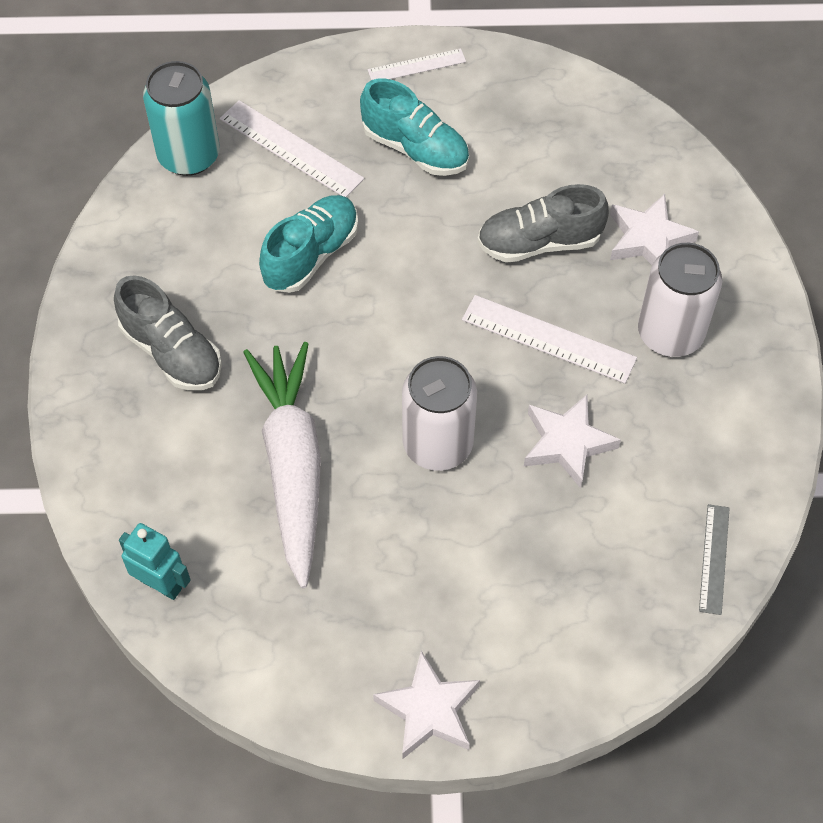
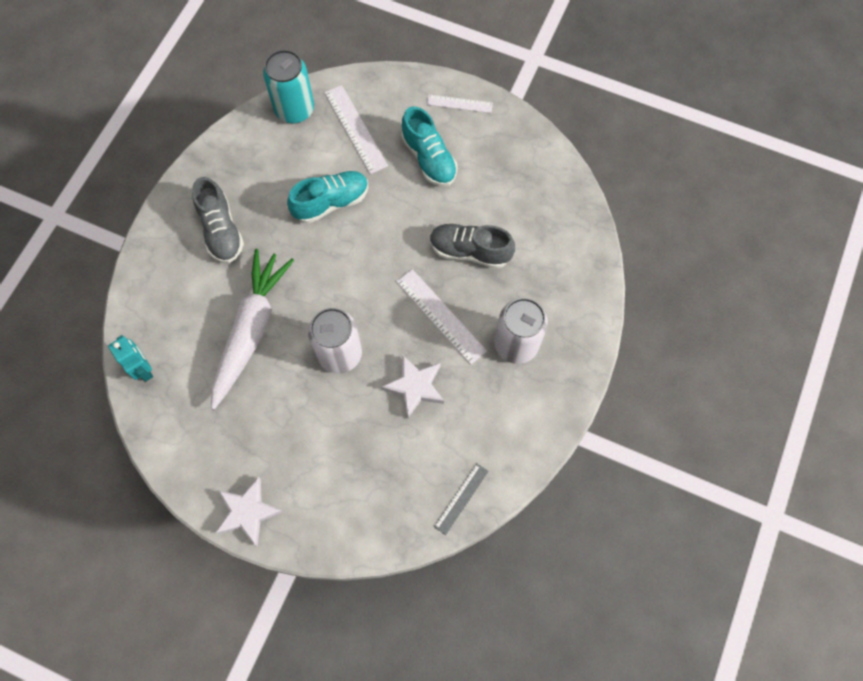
camera: 25 degrees right, 10 degrees up
(648, 239) = (538, 277): white star -> none

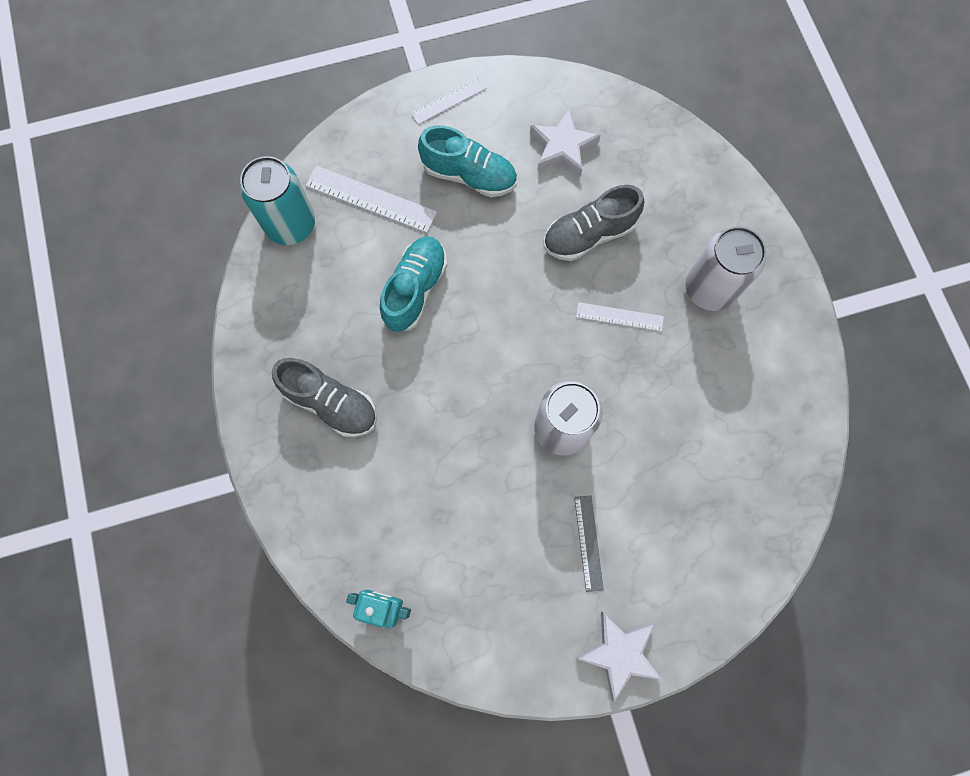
camera: 40 degrees left, 5 degrees up
(251, 330) = (455, 477): white carrot -> none
(415, 387) = (658, 402): white star -> white star (562, 147)
(440, 316) = (619, 317): white ruler -> white ruler, size x0.62
(461, 498) = (793, 470): grey ruler -> grey ruler (588, 543)

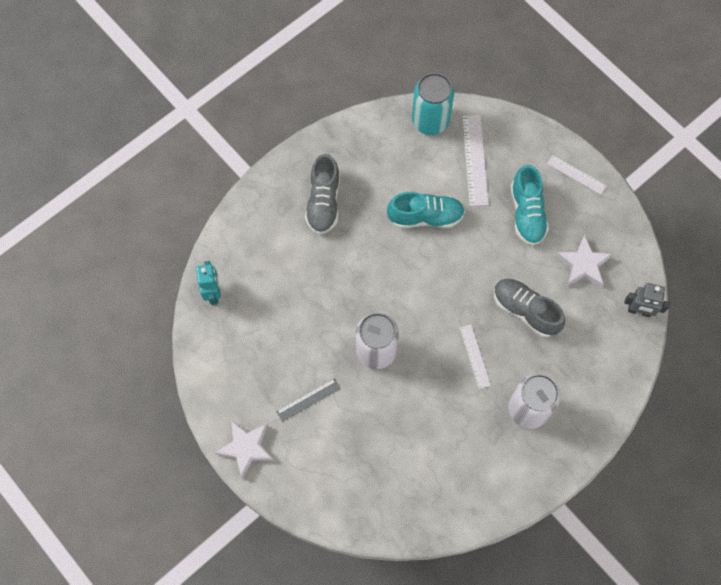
camera: 65 degrees right, 5 degrees down
(644, 118) = (639, 311): none -> grey robot

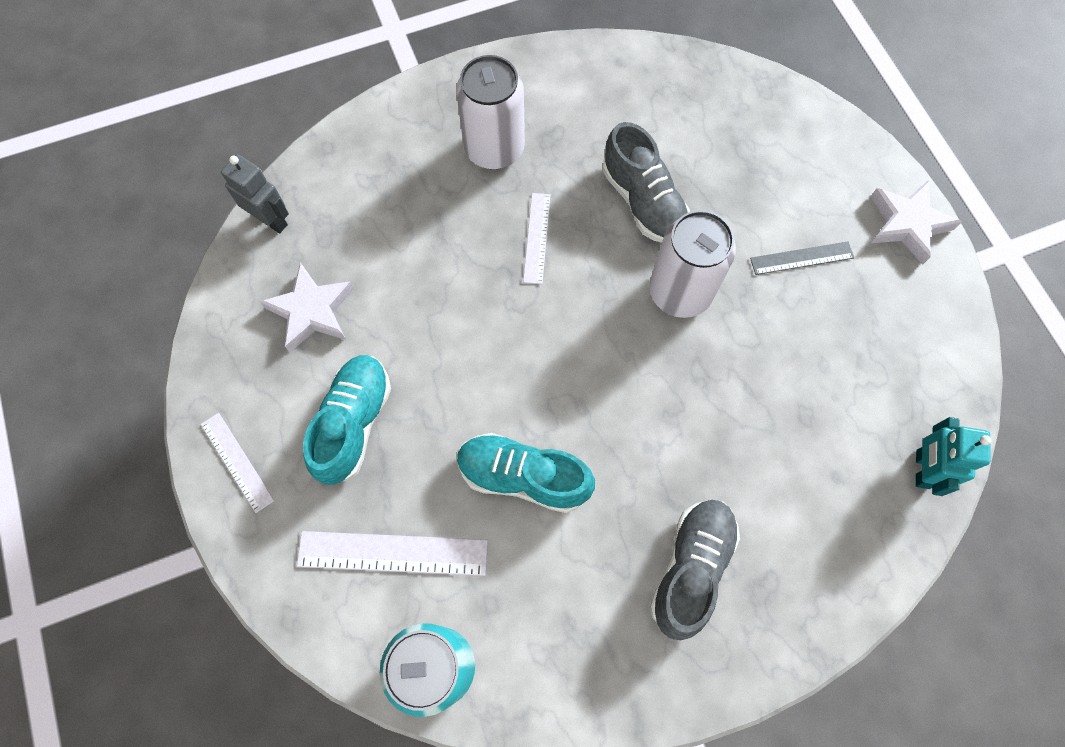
camera: 160 degrees left, 0 degrees up
(475, 160) = (393, 553): white ruler -> white ruler turned 75 degrees clockwise
(525, 311) = (433, 275): grey shoe -> grey shoe (643, 202)

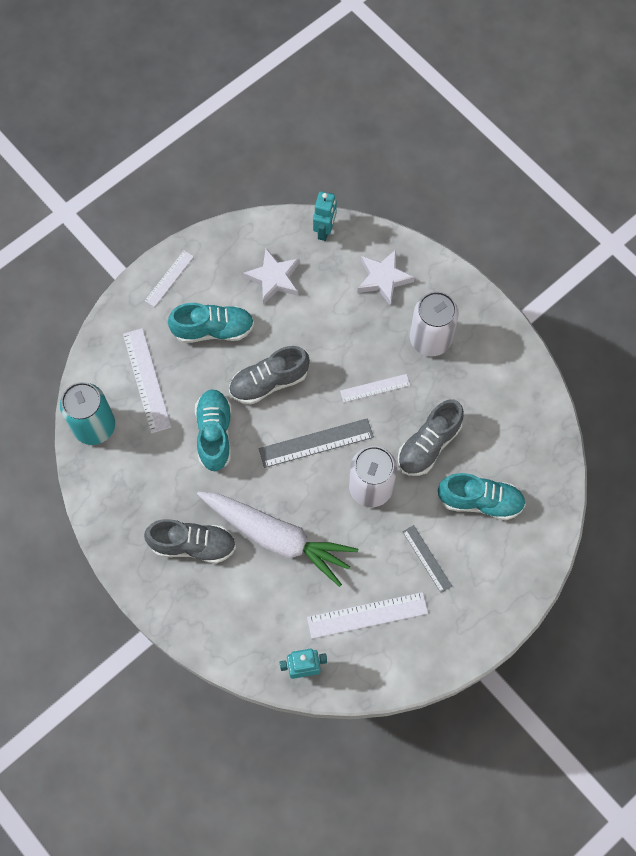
camera: 70 degrees right, 0 degrees up
(271, 220) = (324, 230): grey robot -> turquoise robot
(471, 372) = (269, 382): none -> grey shoe
(590, 340) = (316, 443): none -> grey ruler
(715, 440) = (277, 537): none -> white carrot
(741, 170) = (480, 501): none -> turquoise shoe
(862, 358) = (367, 615): none -> white ruler
(907, 224) = (483, 623): white star -> white star (383, 279)

